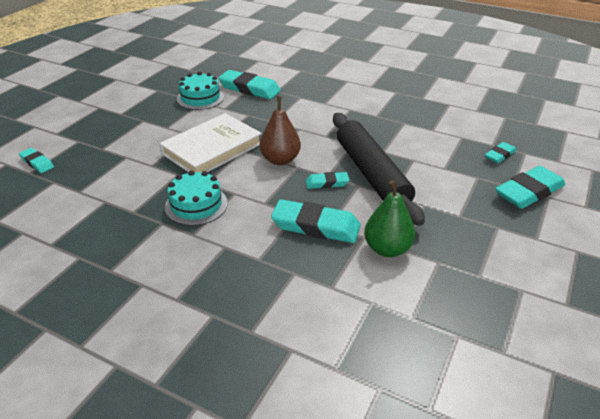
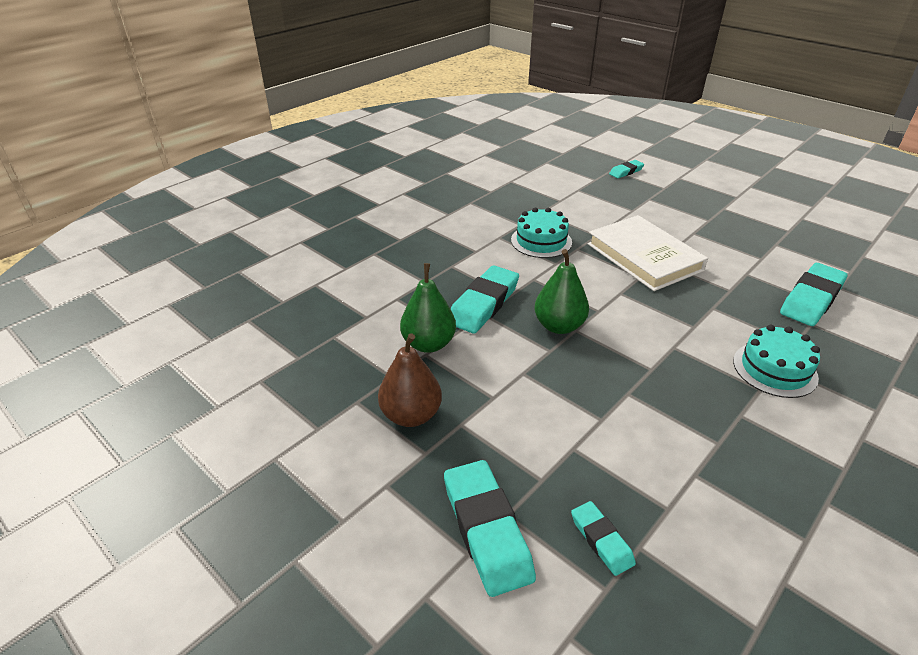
camera: 105 degrees right, 0 degrees up
(200, 98) = (772, 258): turquoise cake -> turquoise cake (774, 369)
(280, 160) = (615, 300): brown pear -> brown pear (411, 415)
(327, 183) = (559, 326): turquoise eraser -> green pear
(371, 174) = (571, 367): black rolling pin -> none

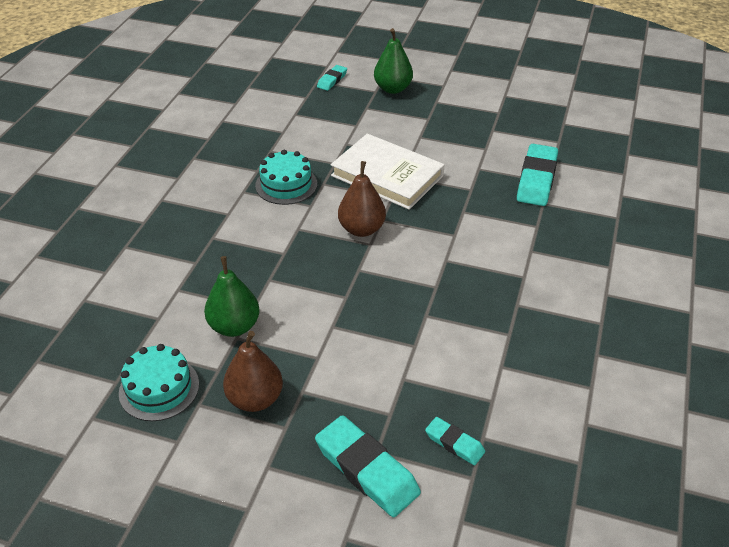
camera: 25 degrees left, 5 degrees up
(484, 304) = (265, 269): turquoise eraser -> none
(559, 326) = (343, 270): green pear -> green pear (393, 89)
(596, 295) = (361, 229): none -> brown pear
(774, 369) = (529, 255): turquoise cake -> turquoise cake (159, 388)

